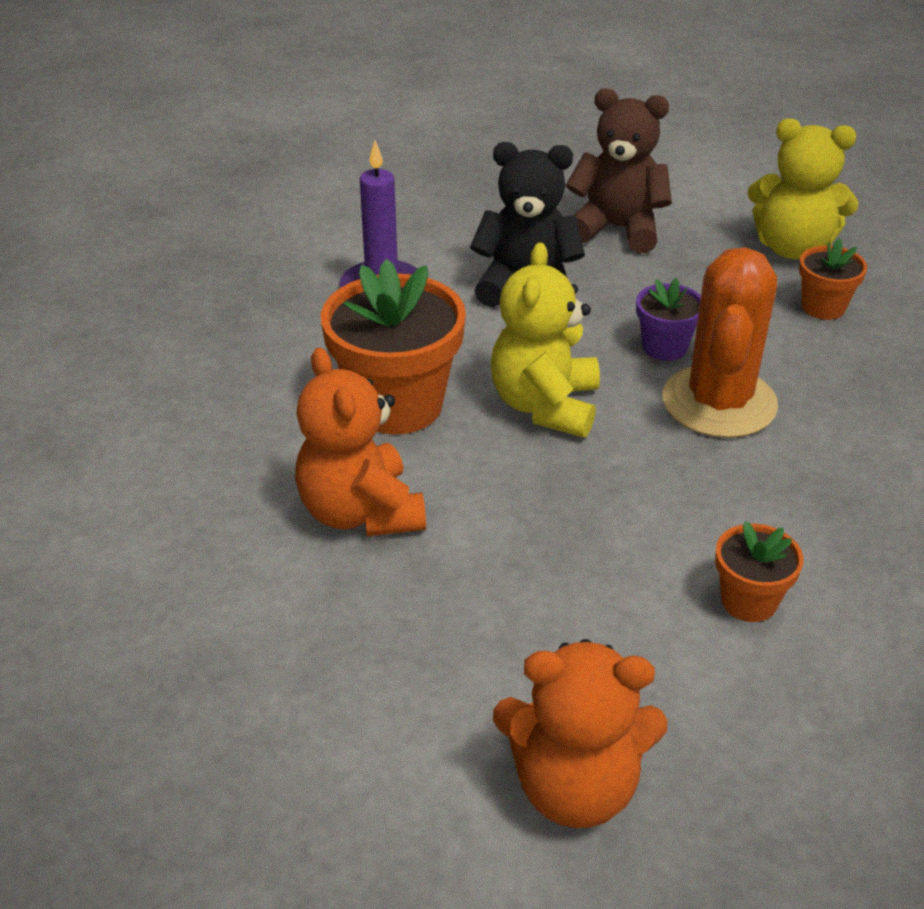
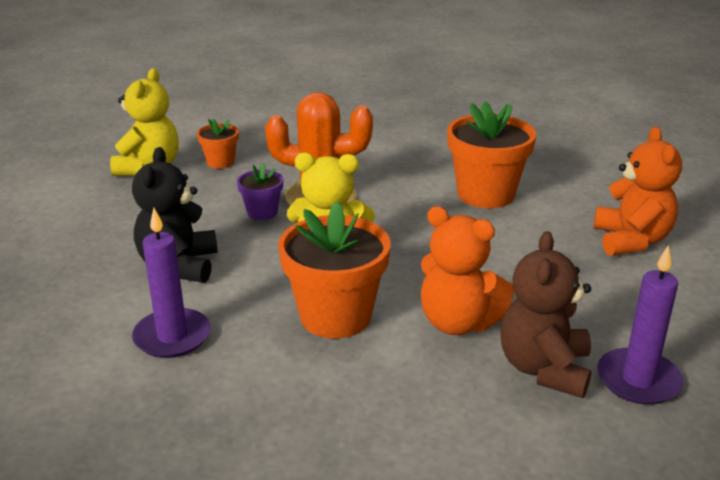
camera: 95 degrees left, 10 degrees down
(188, 675) = (638, 380): none -> purple candle
(361, 512) = (458, 323): orange teddy bear -> orange teddy bear turned 60 degrees clockwise
(617, 229) = (104, 228): brown teddy bear -> brown teddy bear (544, 369)
(749, 601) = (485, 194): orange flower pot -> orange flower pot, size x1.94

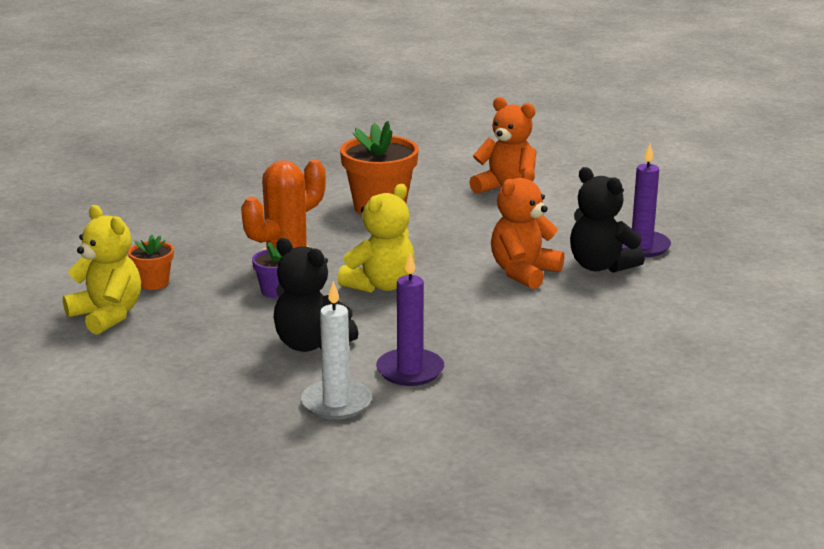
camera: 55 degrees left, 5 degrees down
(77, 321) = (336, 403): none -> white candle
(335, 316) = (463, 307): orange flower pot -> none
(458, 323) = (523, 272): orange teddy bear -> orange teddy bear turned 150 degrees clockwise
(544, 369) = (600, 266): brown teddy bear -> black teddy bear

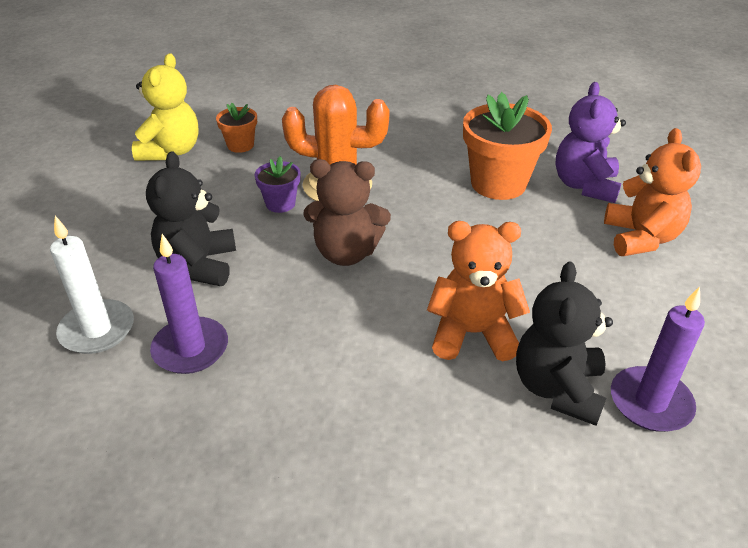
camera: 55 degrees right, 15 degrees up
(380, 285) = (346, 253): yellow teddy bear -> brown teddy bear
(427, 182) = (584, 186): none -> purple teddy bear

